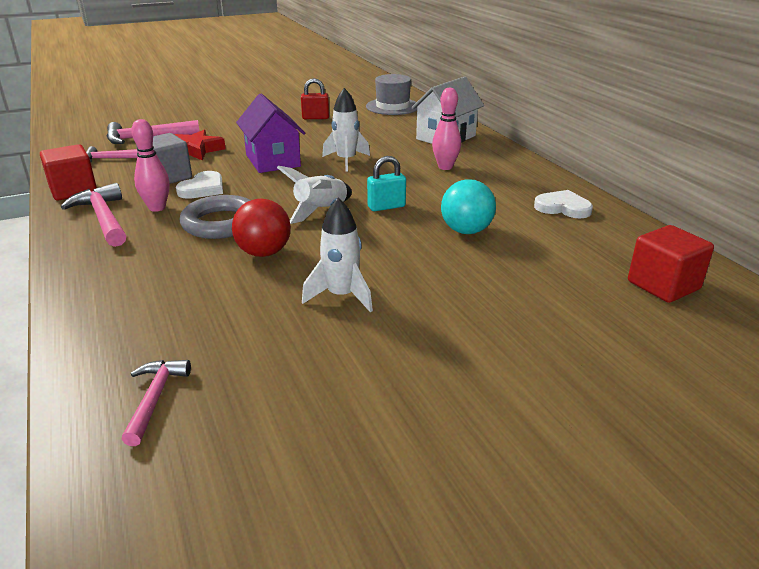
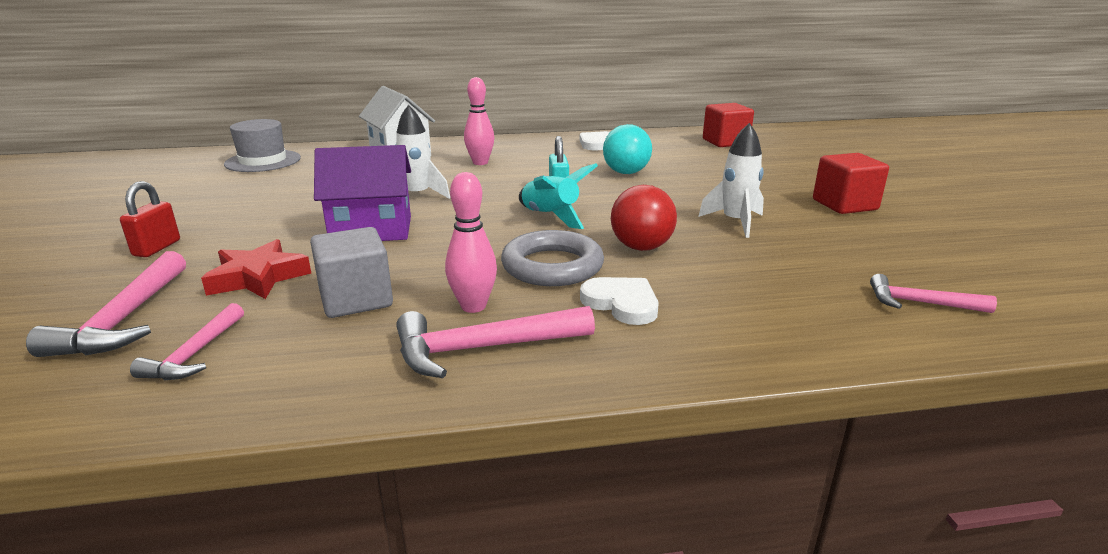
camera: 75 degrees left, 5 degrees down
(73, 190) = (329, 387): red cube -> red cube (844, 205)
(203, 189) = (429, 274): white heart -> white heart (622, 303)
(315, 118) = (236, 198): red padlock -> red padlock (157, 248)
(321, 211) = (550, 217): white rocket -> turquoise rocket

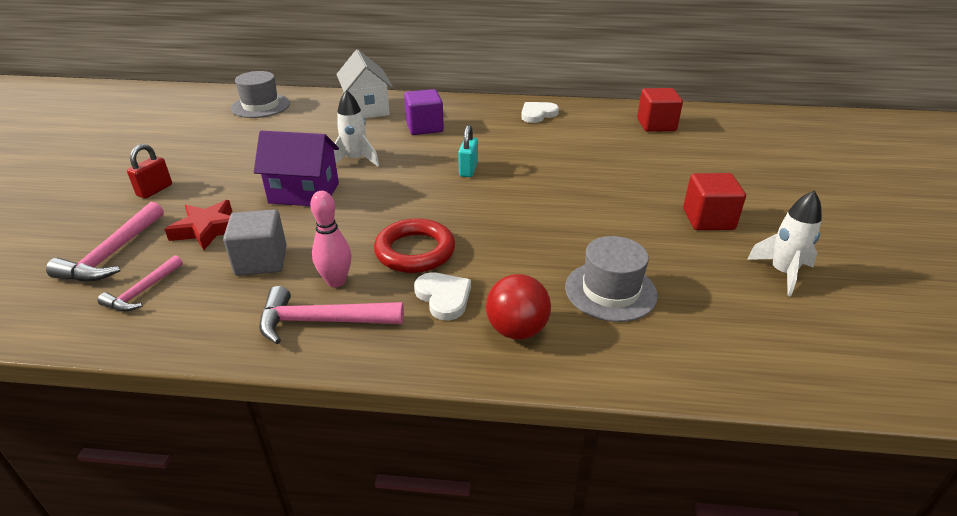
camera: 15 degrees right, 10 degrees up
(480, 163) = (424, 127): pink bowling pin -> purple cube
(550, 217) = (444, 198): turquoise rocket -> none
(552, 266) = (415, 251): grey ring -> red ring
(626, 173) = (539, 154): turquoise ball -> none
(641, 247) = (495, 242): red ball -> red ball (517, 330)
(735, 222) = (593, 226): white rocket -> white rocket (782, 273)
(804, 273) = (610, 291): none -> grey hat
(920, 303) = (684, 339): pink hammer -> none

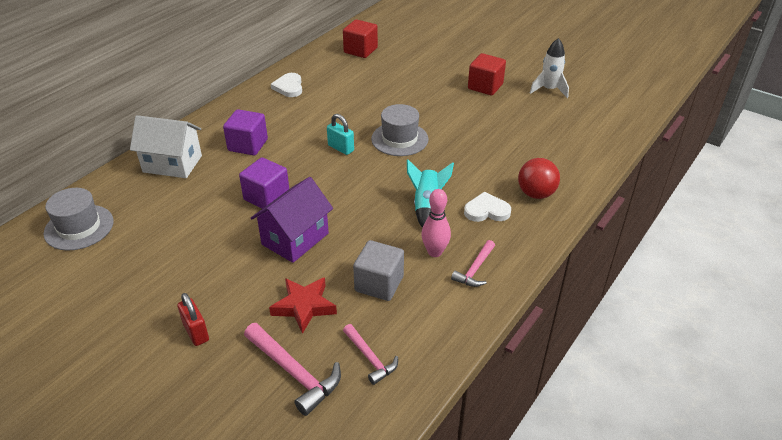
camera: 60 degrees left, 5 degrees up
(322, 321) = (475, 269): pink hammer -> pink hammer, size x0.63
(355, 160) = (266, 197): white rocket -> purple cube
(415, 251) = (427, 206): red ring -> turquoise rocket
(610, 291) = (525, 148): grey hat -> grey hat (399, 139)

